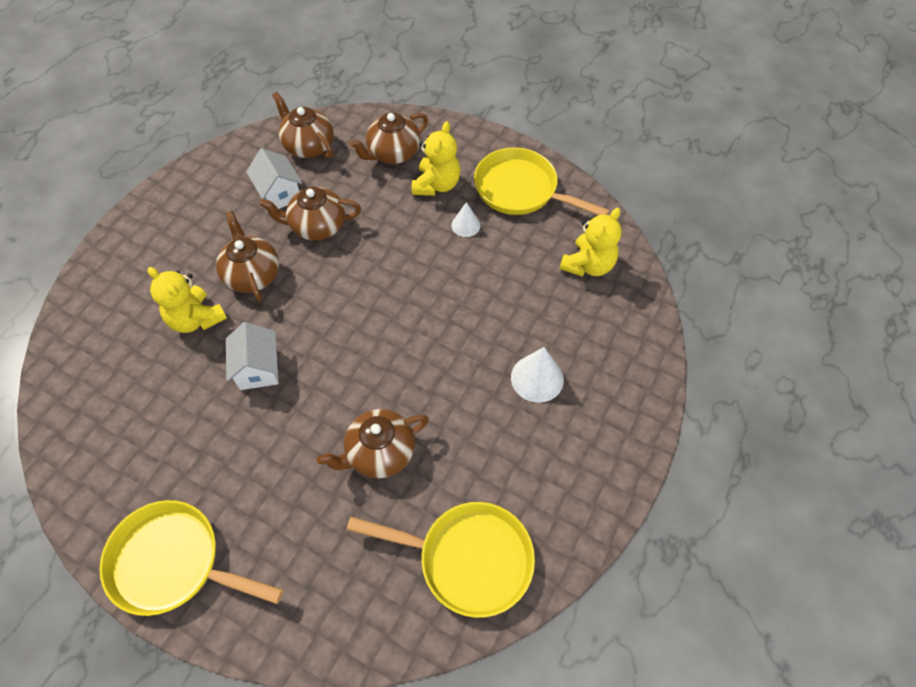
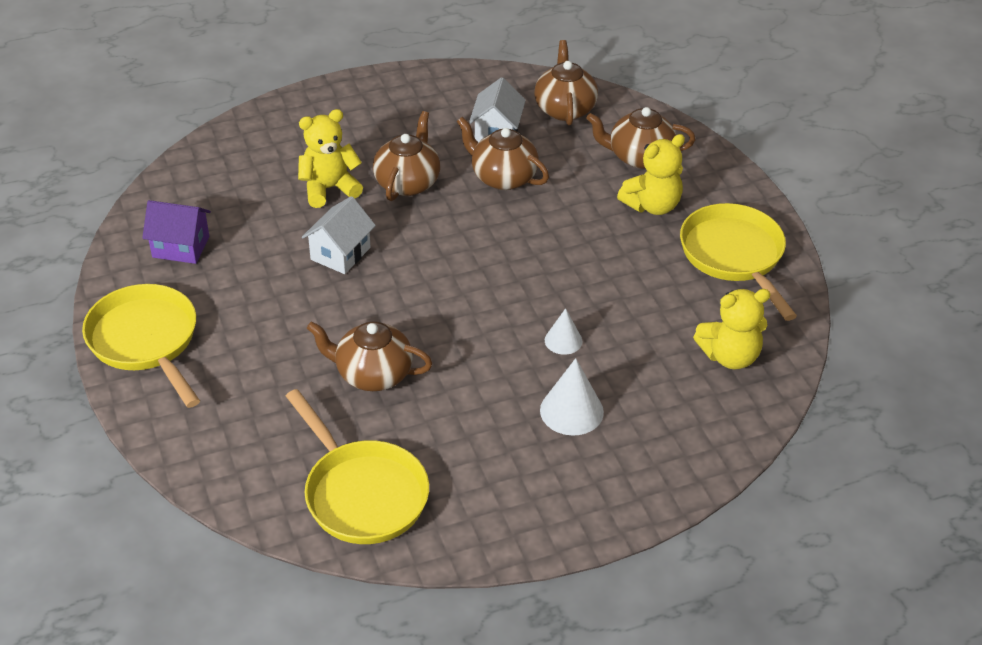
camera: 40 degrees right, 15 degrees down
(121, 454) = (181, 247): none -> purple house
(196, 319) = (329, 188): yellow teddy bear -> yellow teddy bear turned 75 degrees clockwise
(465, 225) = (643, 254): white cone -> white cone (563, 340)

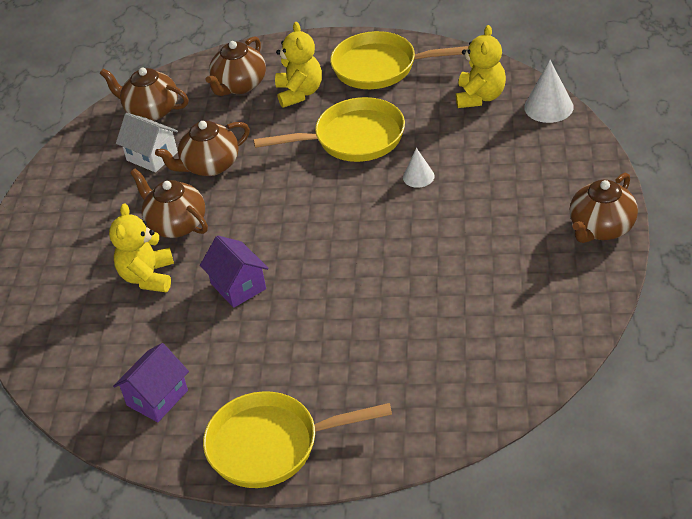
camera: 60 degrees left, 0 degrees up
(340, 253) = (238, 286): white house -> purple house
(362, 494) = (525, 329): yellow pan -> yellow pan (353, 138)
(372, 374) = (396, 295): brown teapot -> brown teapot (601, 228)
(571, 411) = (494, 190): white cone -> white cone (548, 107)

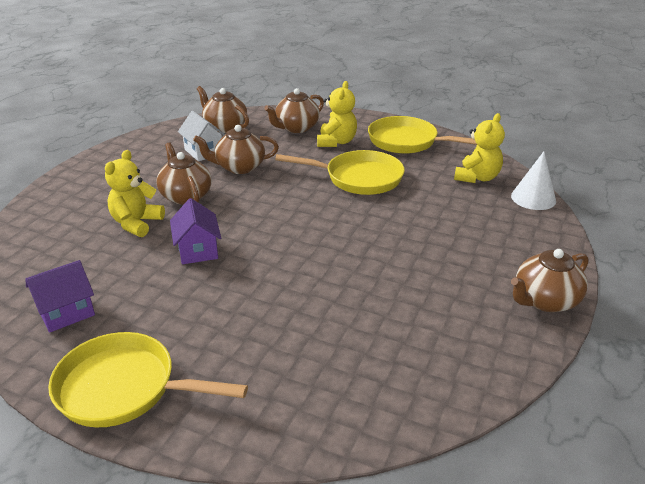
camera: 15 degrees right, 10 degrees down
(418, 176) = (395, 216): white cone -> none

